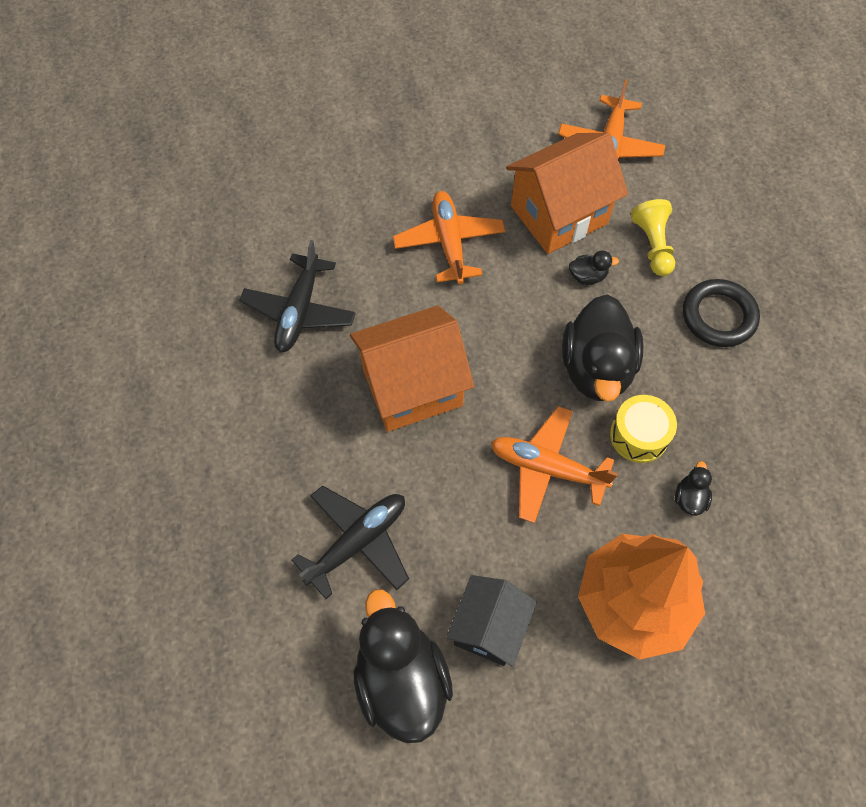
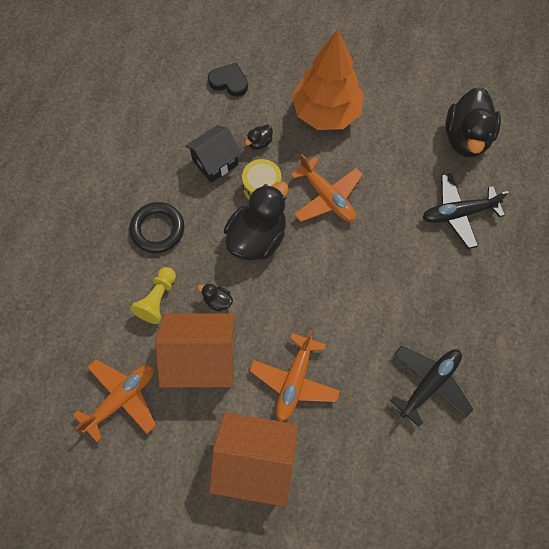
camera: 150 degrees left, 5 degrees up
(412, 387) = (379, 287): orange house -> orange house (255, 461)
(489, 628) = (408, 138): black house -> black house (215, 162)
(807, 573) = (229, 82): none -> black heart

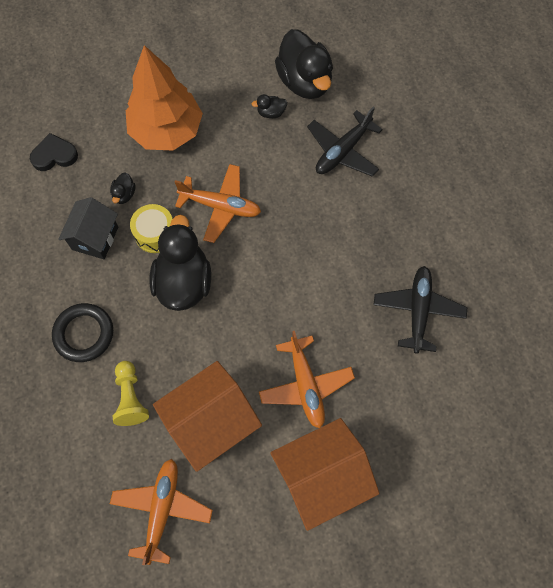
camera: 35 degrees left, 0 degrees up
(218, 301) = (188, 362): black duck -> black duck (271, 113)

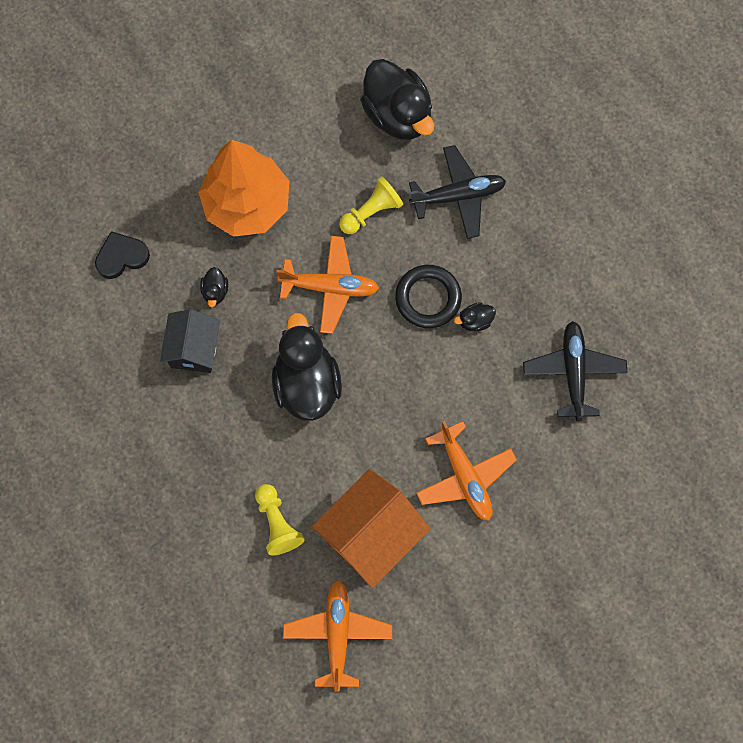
camera: 10 degrees left, 5 degrees up
(84, 334) = (208, 462): black ring -> black ring (428, 298)
(155, 234) = (262, 333): yellow drum -> none
(268, 152) = (371, 212): none -> yellow pawn
(271, 113) = (365, 161): black duck -> black duck (475, 321)
(321, 477) = (499, 571): orange house -> none
(343, 151) = (458, 196): black plane -> black plane turned 135 degrees counterclockwise

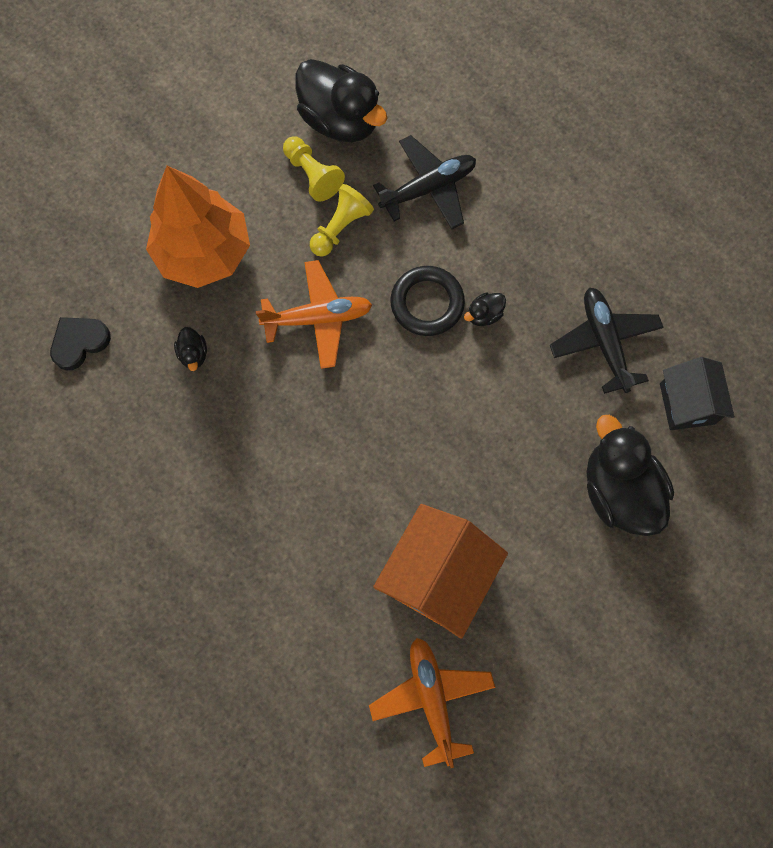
camera: 15 degrees left, 0 degrees up
(194, 349) = (186, 423): black house -> black house (687, 403)
(277, 523) = (330, 591): yellow pawn -> yellow pawn (312, 175)
(307, 383) = (321, 428): black duck -> black duck (619, 490)
(464, 476) = (521, 484): orange plane -> none

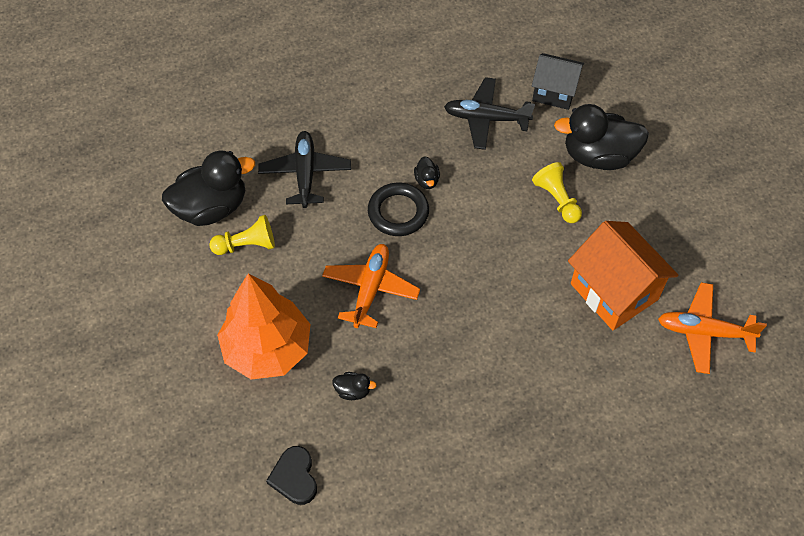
camera: 65 degrees left, 15 degrees down
(340, 227) = (303, 244): yellow pawn -> yellow pawn (557, 199)

